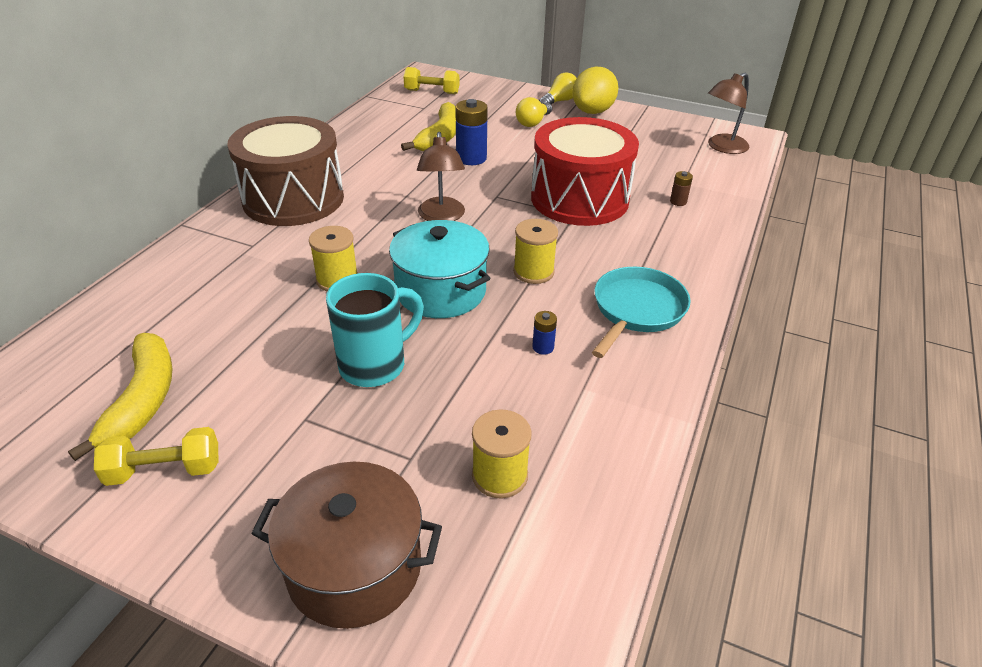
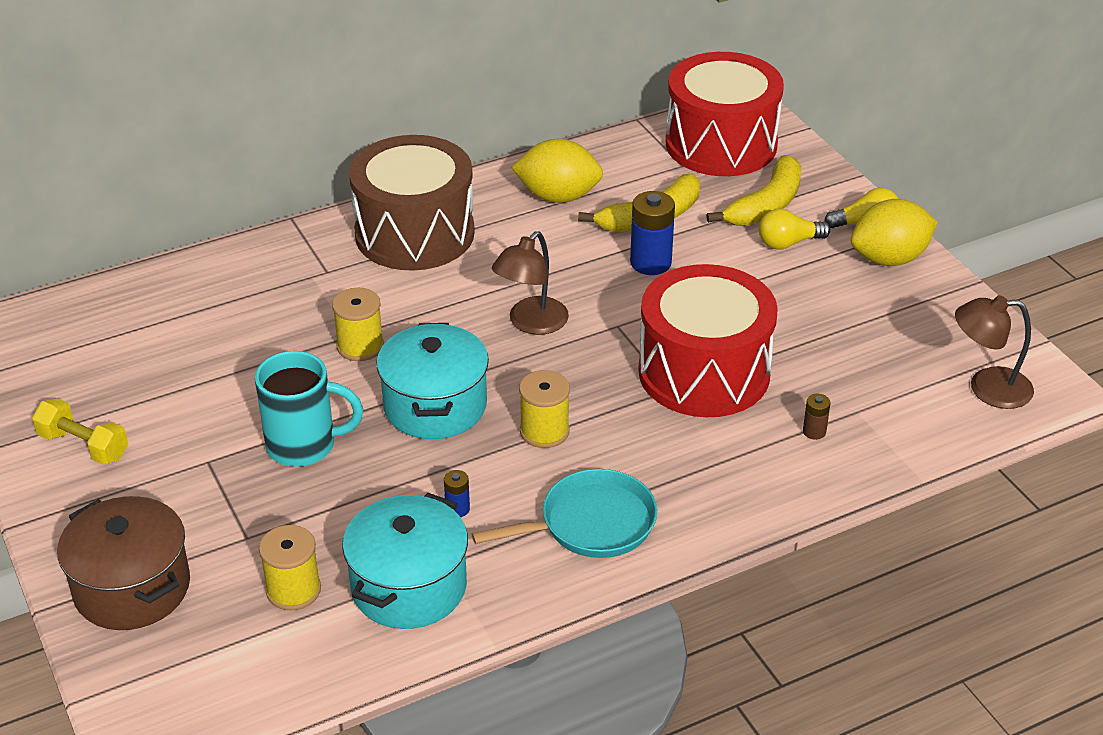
camera: 40 degrees right, 0 degrees up
(142, 400) = (117, 380): yellow banana -> yellow banana (766, 205)
(368, 146) = (558, 196): none -> yellow lemon
(432, 92) = (721, 144): yellow dumbbell -> red drum
(580, 418) = (409, 587): none -> turquoise pot

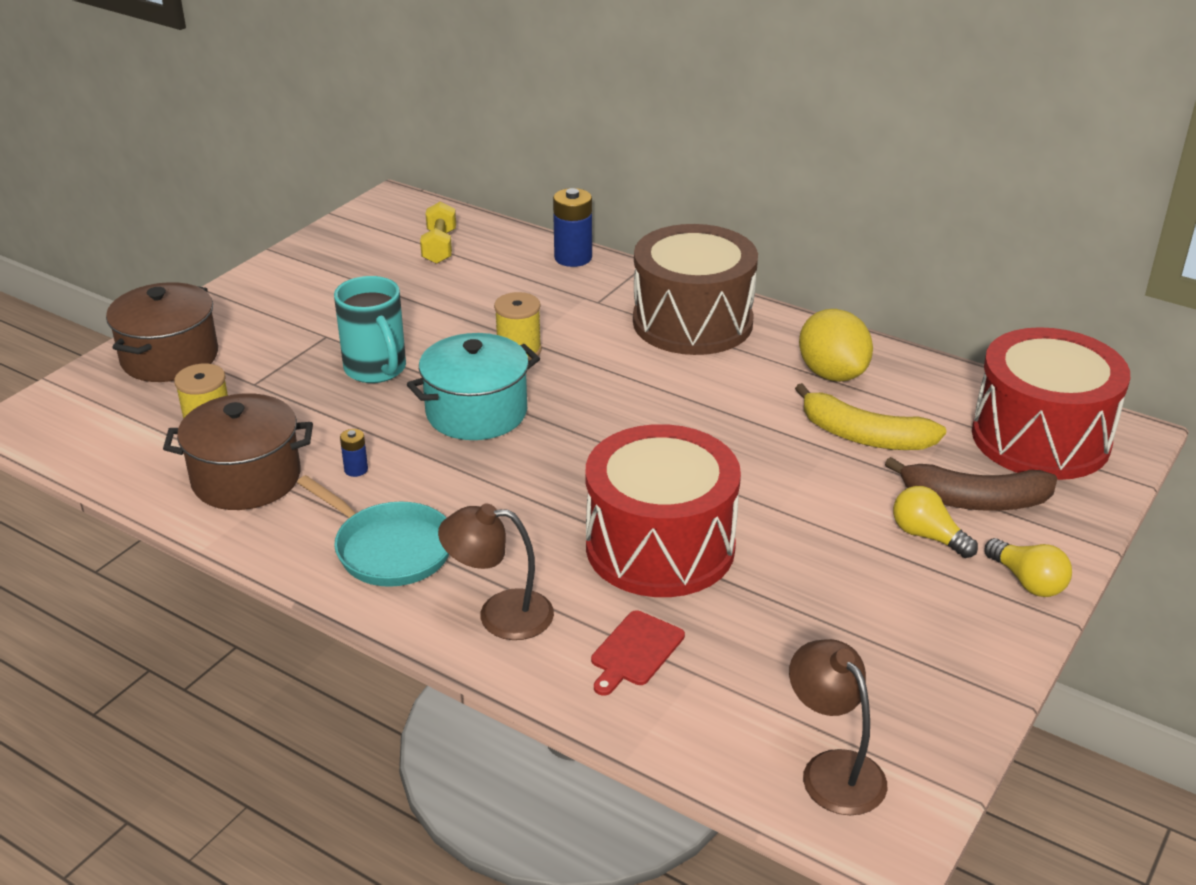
camera: 60 degrees right, 5 degrees down
(84, 446) = (304, 282): yellow dumbbell -> yellow dumbbell (439, 247)
(409, 587) = (246, 478): turquoise pot -> brown pot
(531, 323) = (632, 423): brown lamp -> brown lamp (500, 614)
(544, 431) = (492, 480): yellow spool -> none
(650, 263) = (793, 459): blue battery -> blue battery (573, 258)
(766, 205) = (974, 500): yellow banana -> brown banana
(814, 432) = (635, 651): brown battery -> red cutting board
(889, 259) = (986, 618): yellow lemon -> none

